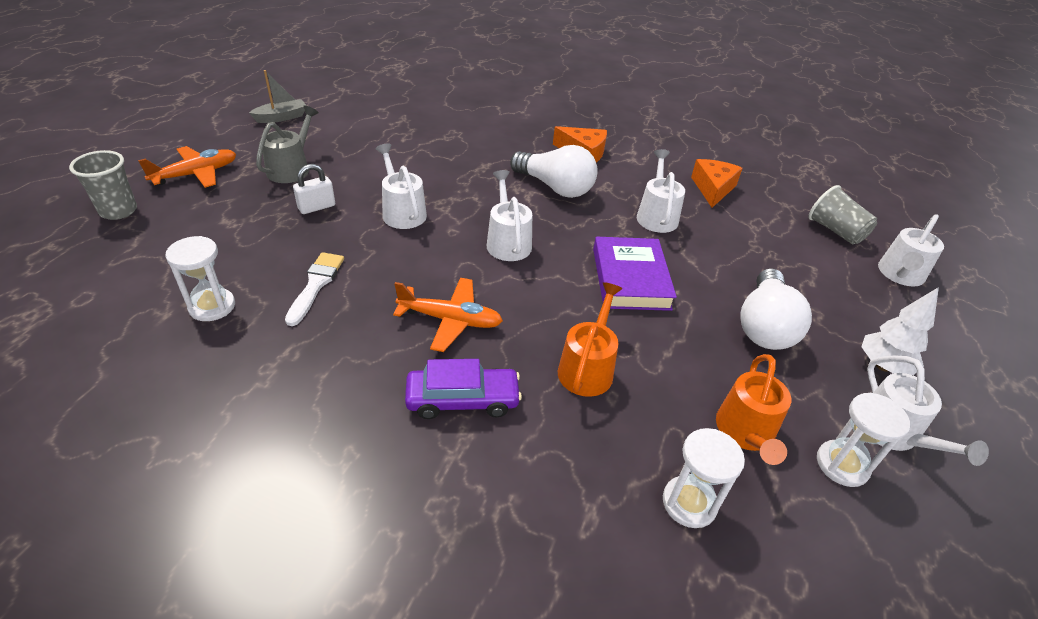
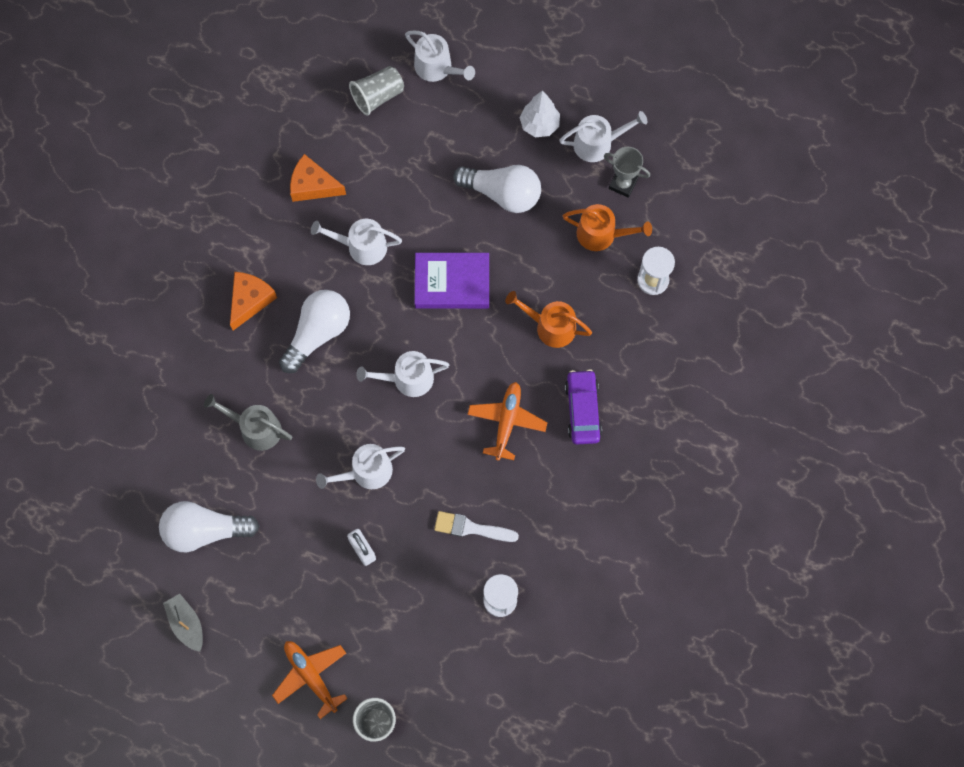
camera: 85 degrees left, 30 degrees up
(291, 169) = (296, 588): grey watering can -> grey watering can (256, 428)
(363, 127) = (205, 531): none -> white light bulb
(842, 465) = (623, 184): white hourglass -> grey trophy

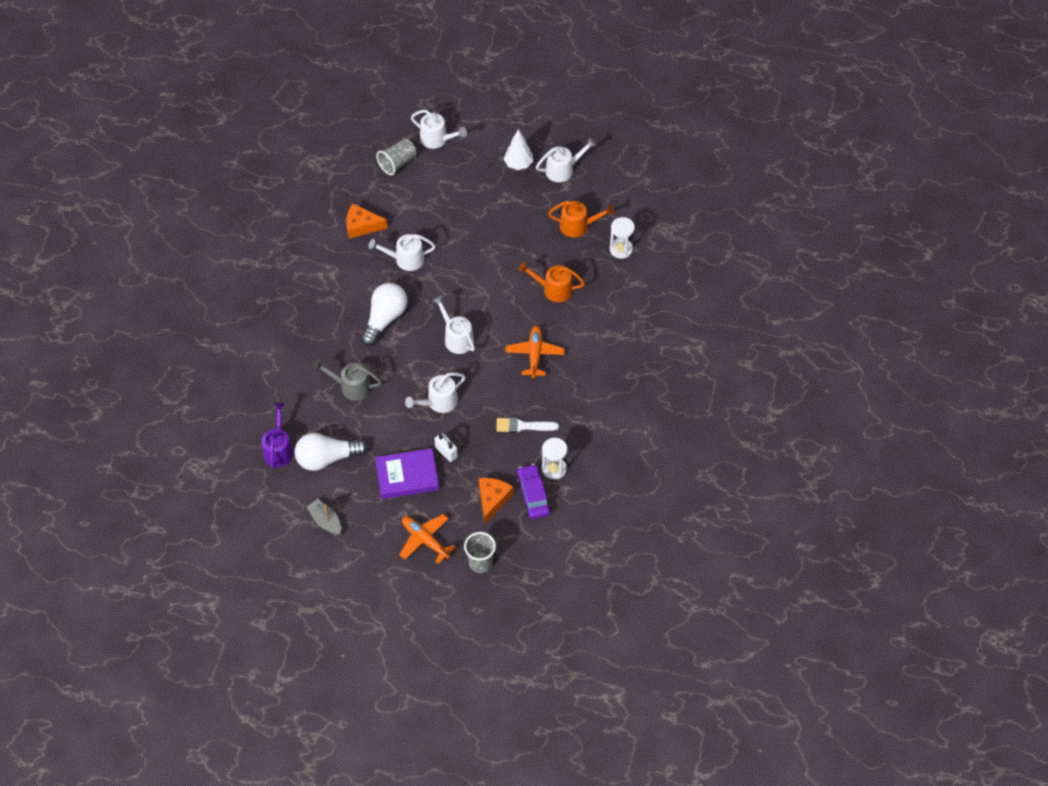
camera: 10 degrees left, 15 degrees down
(144, 505) = (278, 449): none -> purple watering can
(250, 300) = (330, 306): orange cheese -> orange cheese (492, 500)
(407, 379) = (456, 338): white watering can -> white watering can turned 75 degrees clockwise
(452, 283) = (476, 272): purple book -> purple book (407, 476)
(502, 193) = (501, 211): white light bulb -> none
(582, 410) = (588, 338): purple car -> purple car (533, 495)
(623, 184) = (586, 192): grey trophy -> none

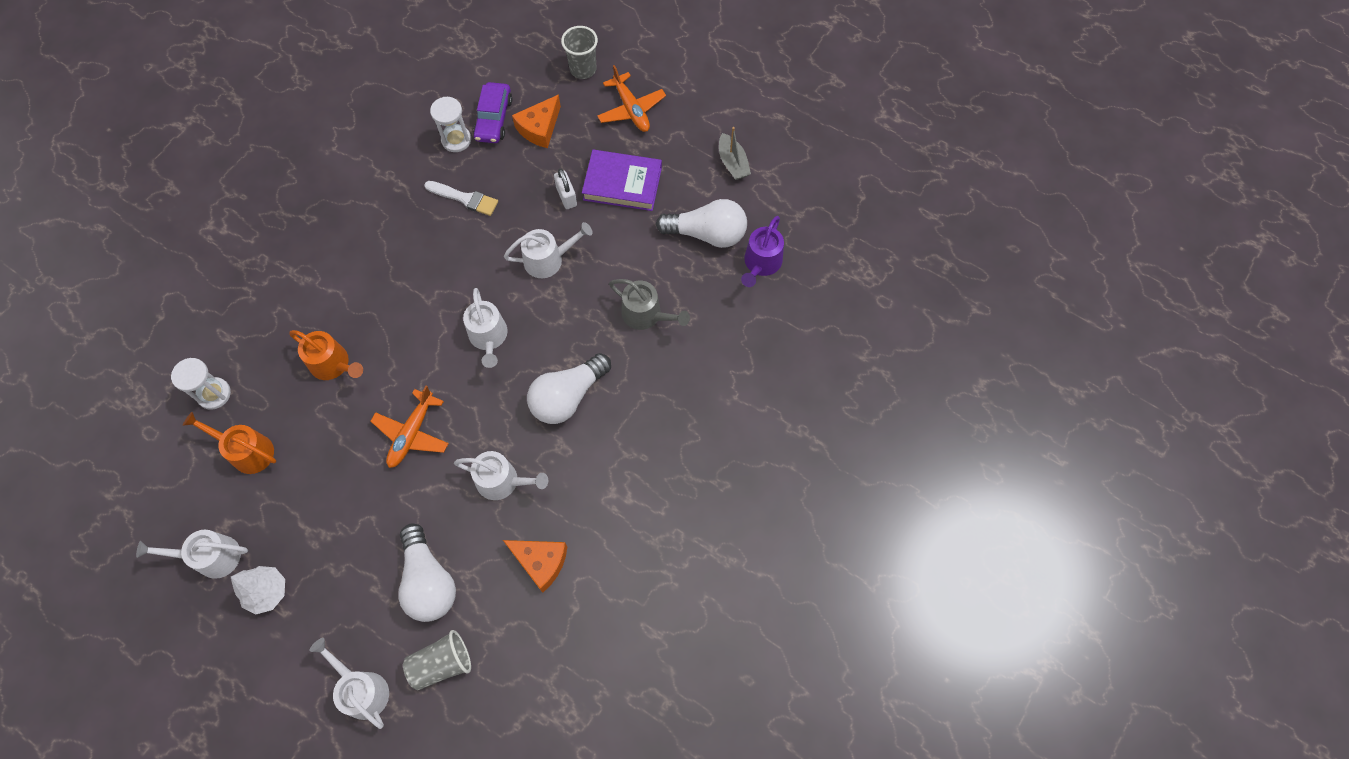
camera: 160 degrees left, 10 degrees up
(425, 197) = (428, 581): none -> white light bulb
(535, 354) = (405, 282): orange plane -> orange plane (412, 433)

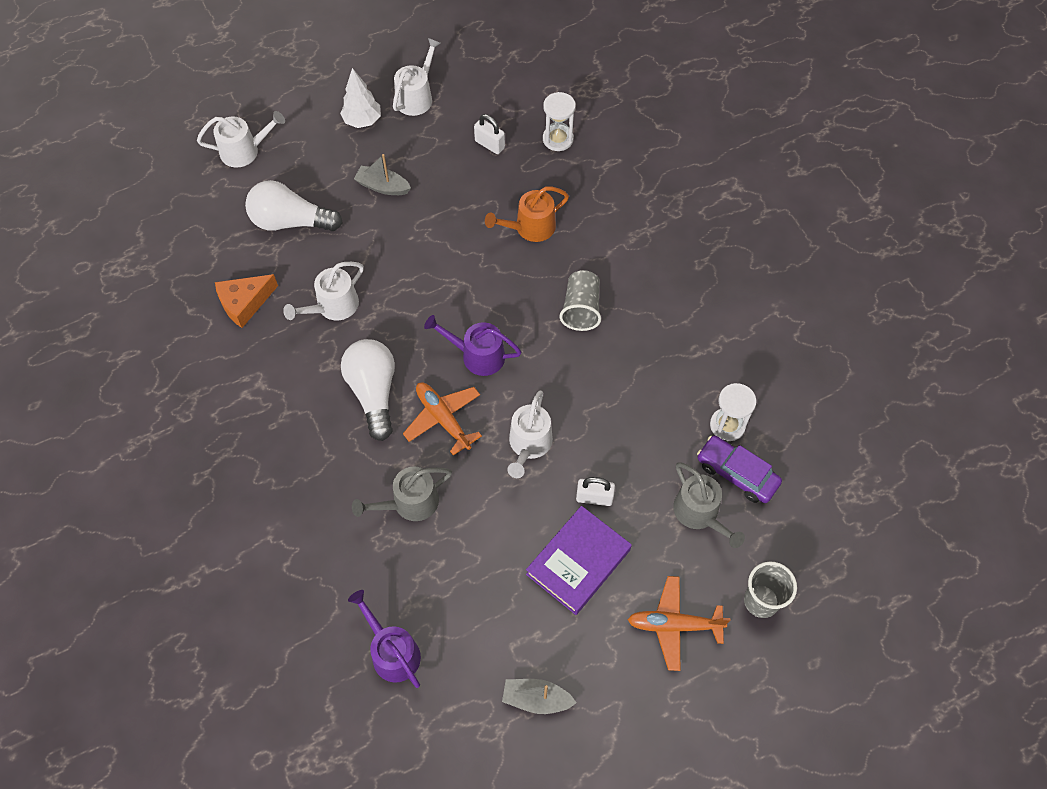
camera: 120 degrees right, 5 degrees down
(247, 451) = (489, 144): orange watering can -> white padlock
(345, 520) = (383, 186): none -> grey boat
(412, 433) = (424, 259): orange plane -> orange plane (443, 419)
(441, 663) = (222, 205): grey cup -> grey cup (581, 309)
(465, 198) = (647, 402): white brush -> none
(488, 337) = (477, 355): white watering can -> purple watering can
(539, 128) = (699, 513): orange cheese -> grey watering can
(707, 234) = (463, 616): white light bulb -> none

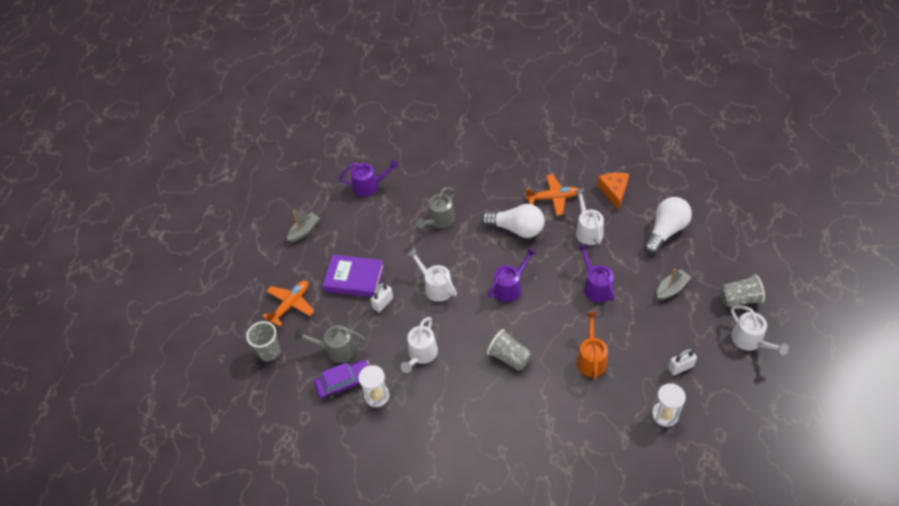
camera: 125 degrees right, 10 degrees down
(244, 151) = (739, 226): white watering can -> white watering can (421, 354)
(362, 121) = (739, 299): white tree -> grey cup
(410, 503) = (439, 220): grey watering can -> grey watering can turned 150 degrees counterclockwise
(422, 262) = (596, 286): none -> purple watering can
(443, 419) = (479, 254): orange plane -> orange plane (553, 198)
(578, 562) = (354, 278): purple book -> purple book turned 60 degrees counterclockwise

